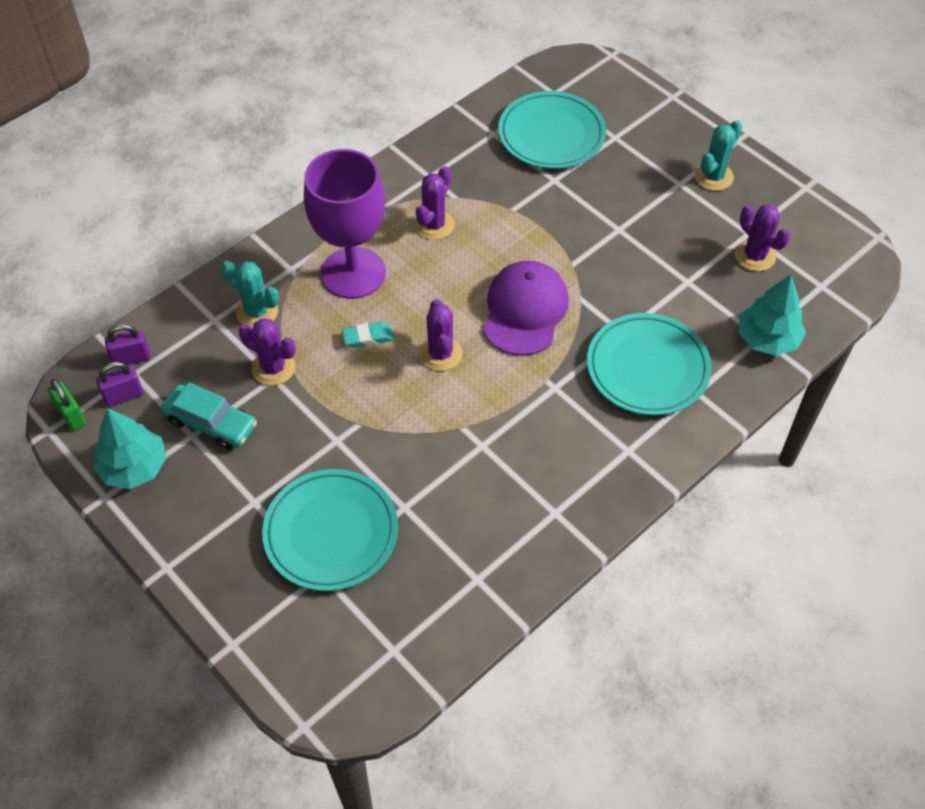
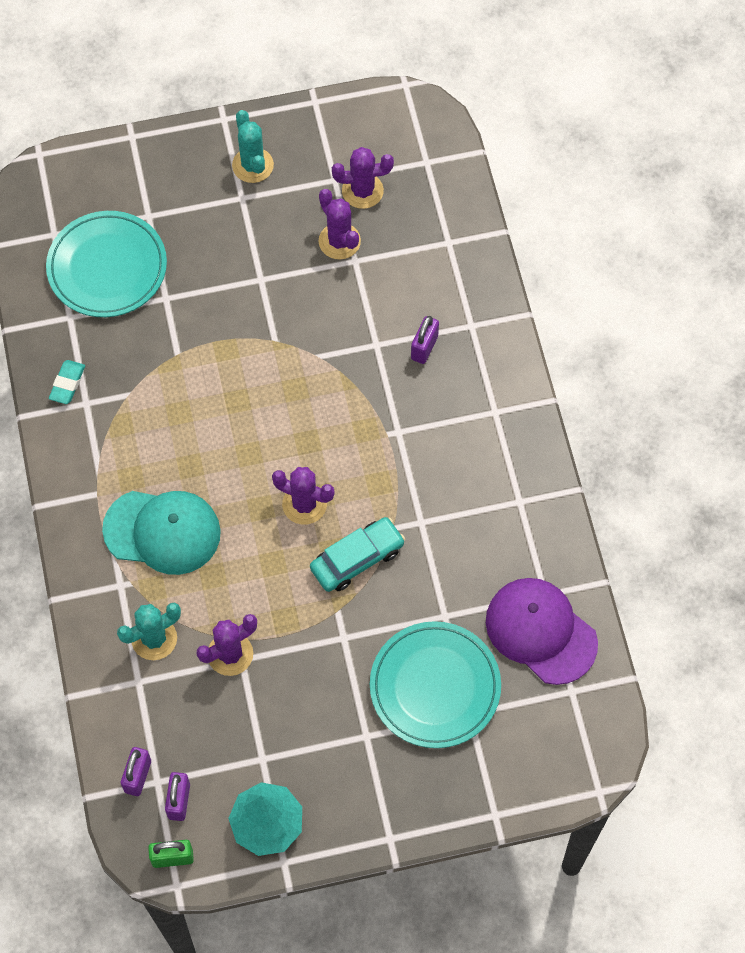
camera: 60 degrees left, 10 degrees up
(211, 423) = (259, 736): turquoise car -> turquoise car (357, 559)
(353, 273) = (162, 531): purple goblet -> turquoise cap
(368, 337) = (247, 556): turquoise eraser -> turquoise eraser (67, 384)
(434, 225) = (151, 431): purple cactus -> purple cactus (339, 241)
(524, 310) = (301, 409): purple cap -> purple cap (540, 631)
(647, 368) = (424, 347): turquoise plate -> purple padlock
(767, 339) = (453, 238): turquoise tree -> none

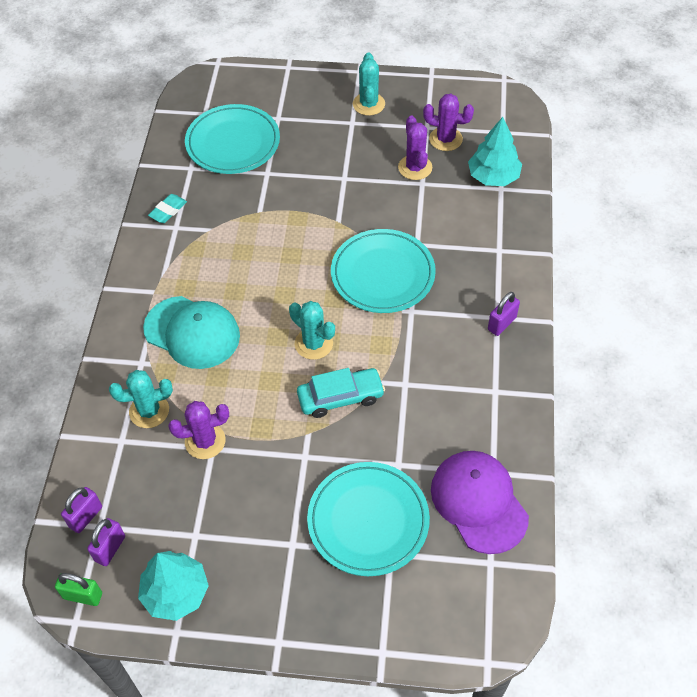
camera: 20 degrees right, 10 degrees down
(304, 504) = (313, 343): purple cactus -> turquoise cactus
(351, 395) = (382, 274): none -> turquoise plate
(424, 347) = (455, 256): purple padlock -> purple padlock (501, 323)
(435, 228) = (493, 176): none -> turquoise tree

